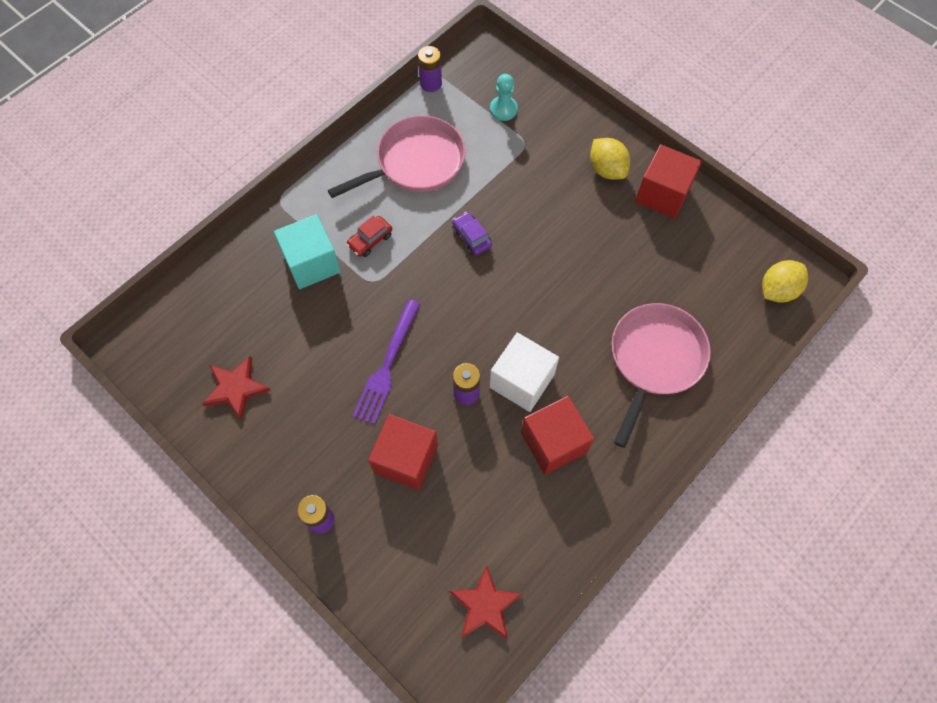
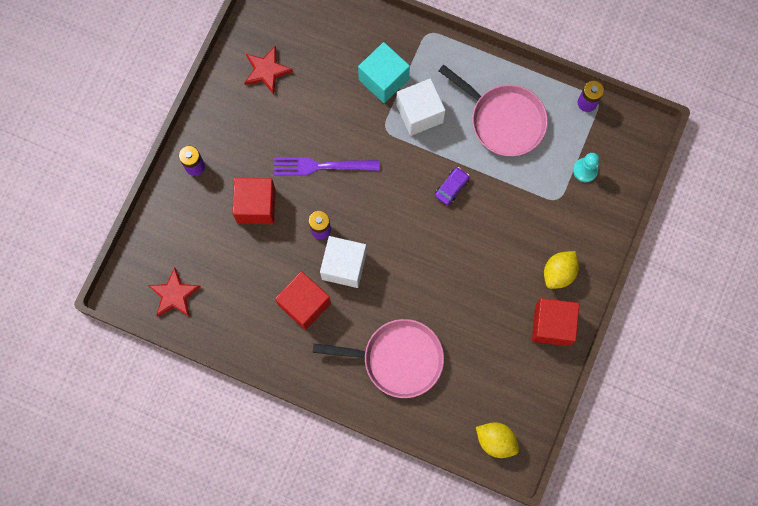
camera: 70 degrees right, 10 degrees up
(370, 240) = (419, 113): red car -> white cube

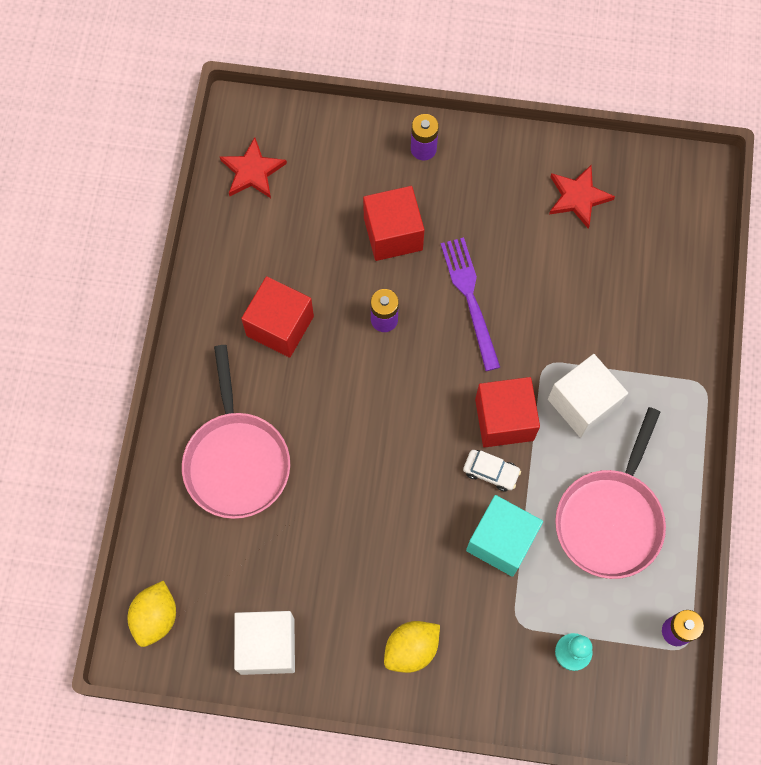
camera: 75 degrees right, 5 degrees down
(344, 266) = (343, 361): white cube -> white cube (267, 646)
(383, 79) = (615, 345): turquoise cube -> turquoise cube (501, 541)
(451, 188) = (491, 472): purple car -> white car
(552, 325) = (334, 657): red cube -> red cube (504, 419)
(558, 273) = (411, 649): yellow lemon -> yellow lemon turned 60 degrees counterclockwise

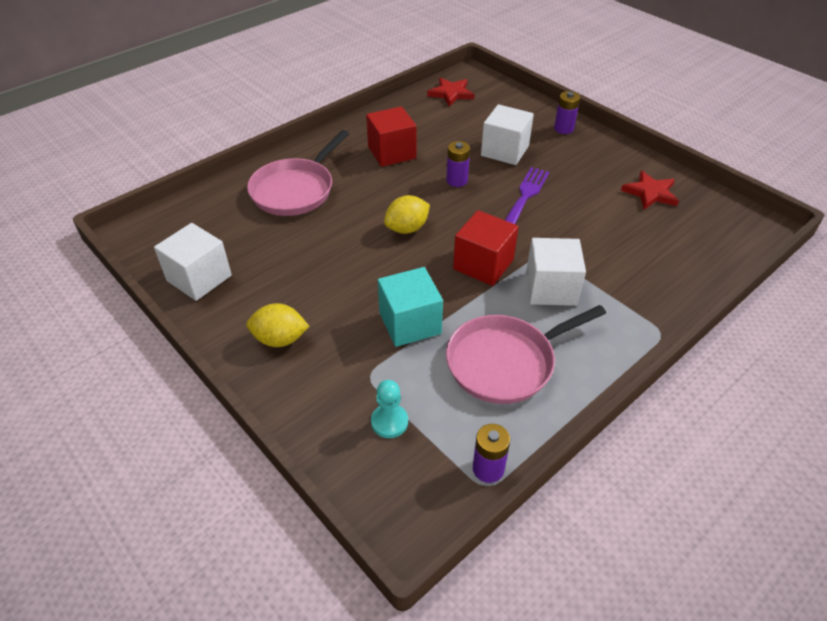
camera: 40 degrees right, 25 degrees down
(156, 617) = (162, 226): yellow lemon -> yellow lemon (407, 228)
(393, 234) = (505, 151): red cube -> white cube
(491, 472) = (444, 284): white car -> none

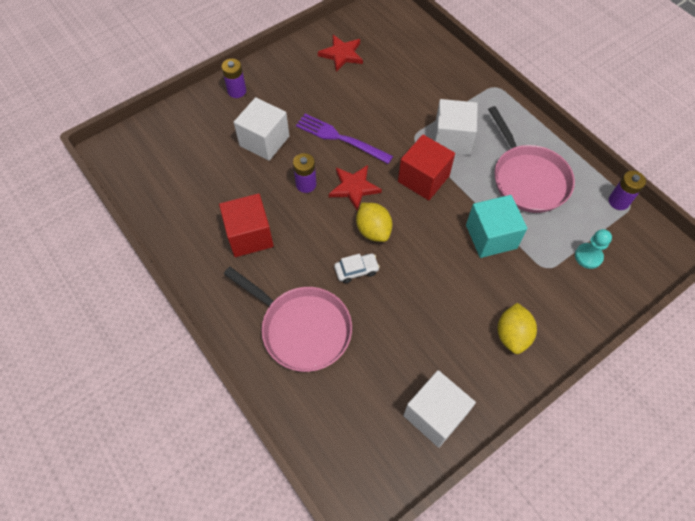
camera: 85 degrees left, 15 degrees up
(358, 219) = (356, 270): none -> white car
(451, 93) = (147, 172): red star -> red star (354, 187)

